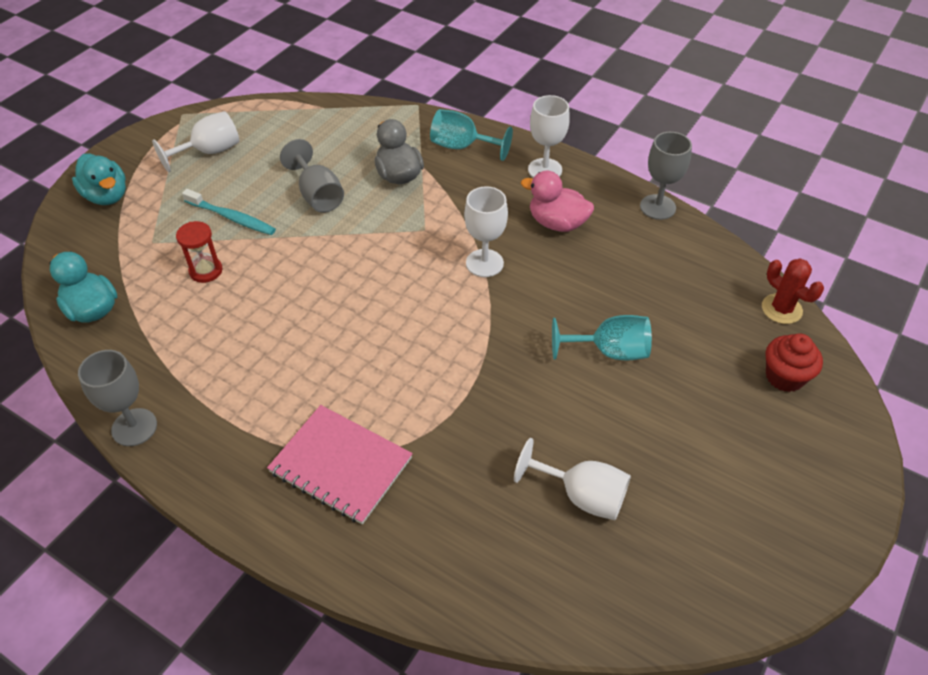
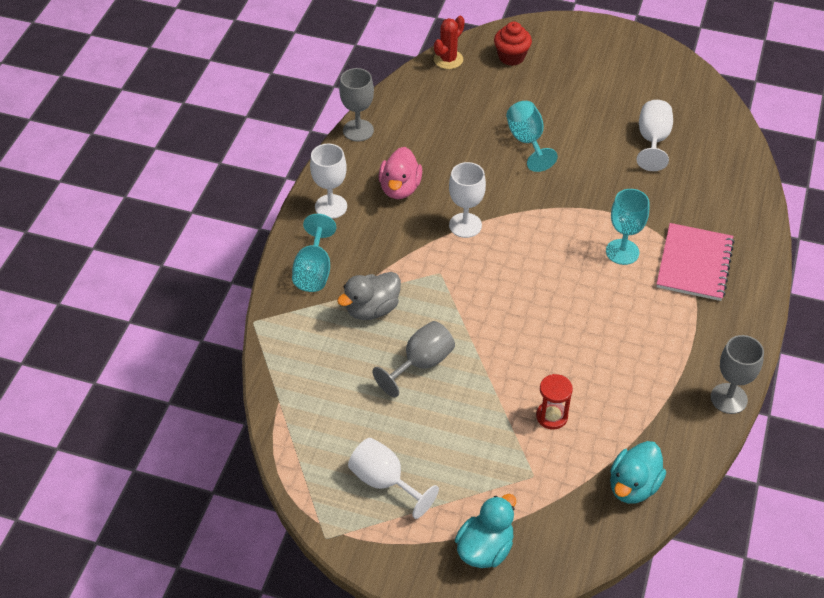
camera: 105 degrees left, 0 degrees up
(232, 218) = (476, 422): turquoise toothbrush -> none
(391, 394) = (622, 252): none -> turquoise goblet

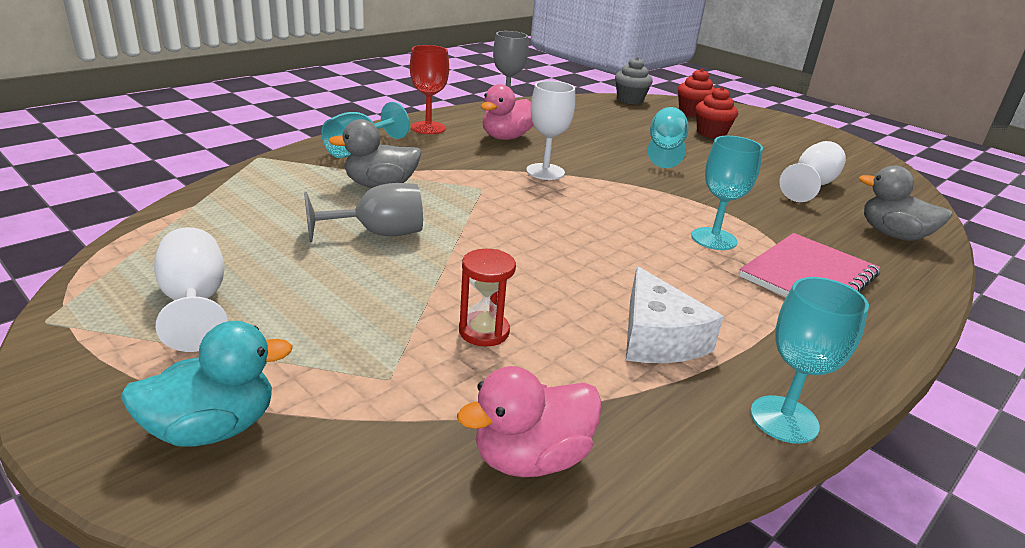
camera: 25 degrees right, 20 degrees down
(331, 206) = (428, 128): white goblet -> red goblet
(448, 59) = (630, 100): red cactus -> grey cupcake
(545, 90) = (711, 133): none -> red cupcake
(633, 486) = (531, 458): turquoise duck -> pink duck
(641, 370) = (657, 338): none -> white cheese
(727, 183) = (893, 235): none -> grey duck
(729, 398) = (784, 419): grey goblet -> turquoise goblet

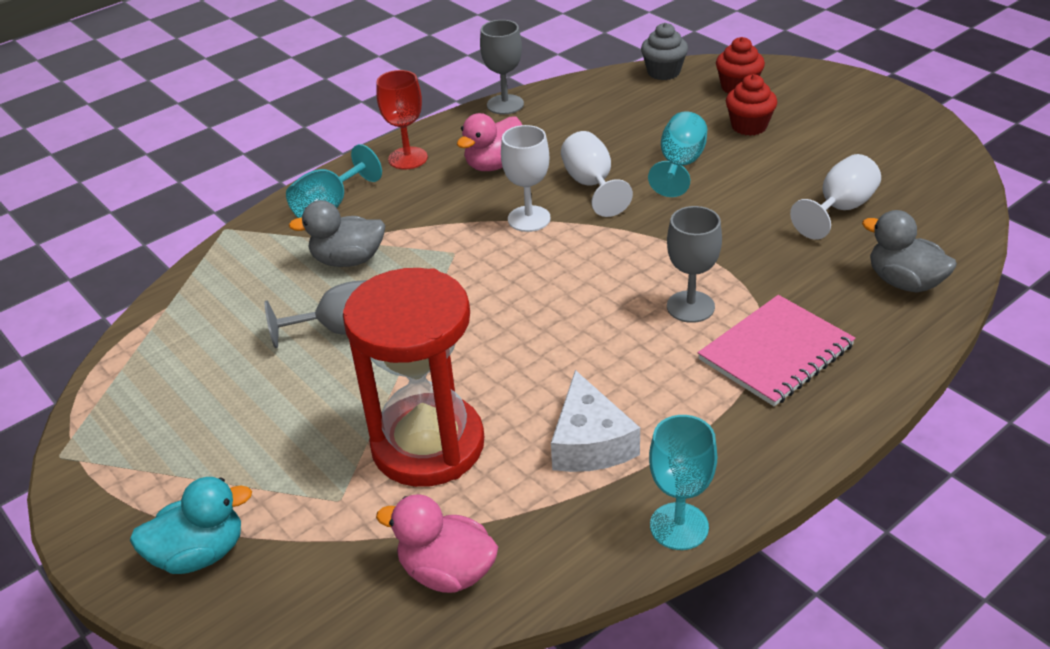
camera: 10 degrees right, 10 degrees up
(195, 303) = (177, 429): white goblet -> white goblet (591, 185)
(484, 331) = (428, 445): red hourglass -> red hourglass, size x2.46
(531, 458) = (447, 572): pink duck -> pink duck turned 45 degrees clockwise
(714, 239) = (690, 307): turquoise goblet -> grey goblet

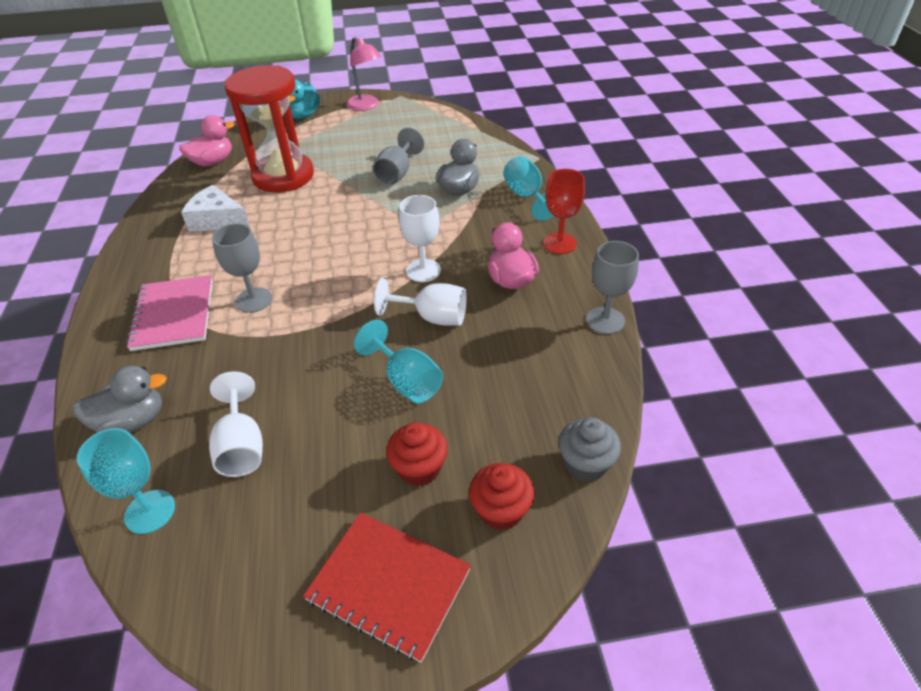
camera: 120 degrees right, 5 degrees up
(123, 481) = (366, 106): none -> pink lamp
(679, 526) = (139, 225): turquoise goblet -> turquoise goblet (150, 511)
(837, 103) = (389, 585): none -> red notebook

